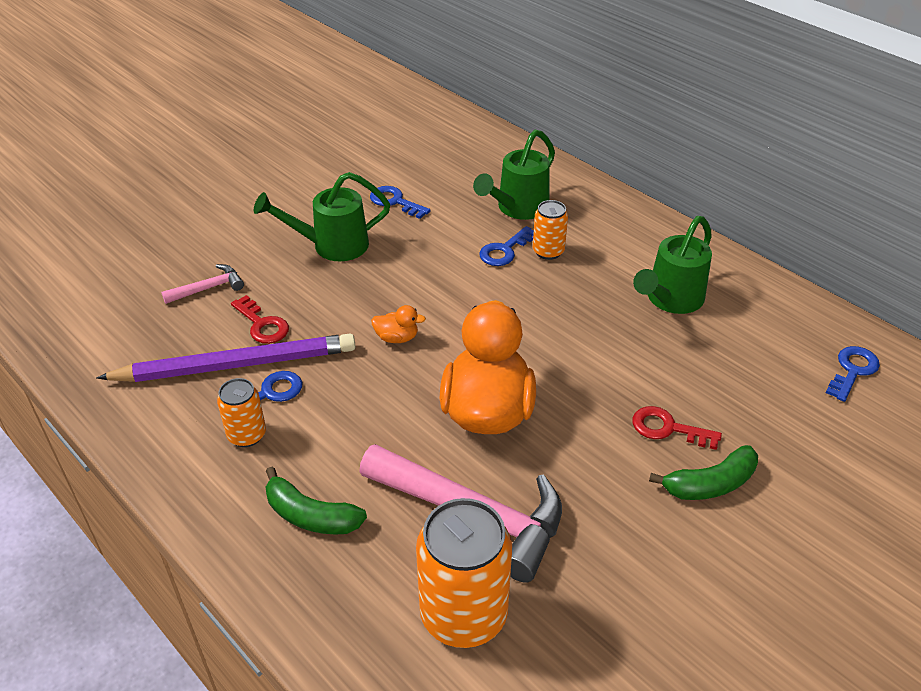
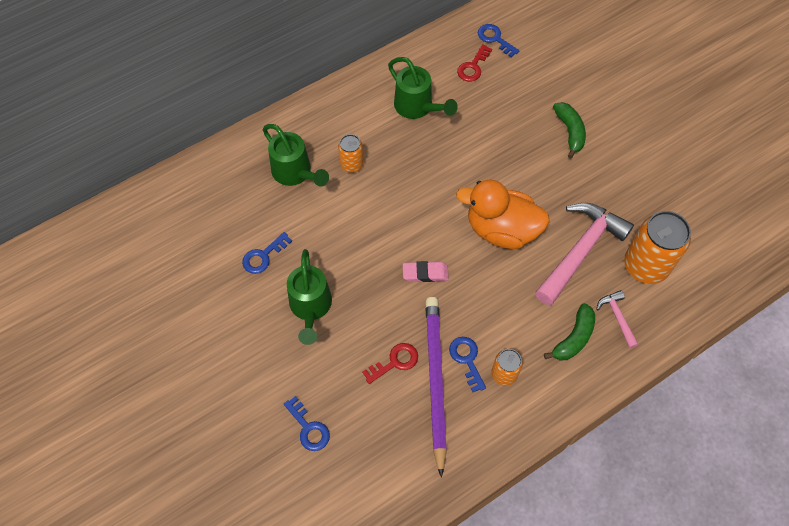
camera: 80 degrees left, 20 degrees up
(208, 288) = (344, 401): pink hammer -> pink hammer (617, 317)
(397, 338) = (425, 273): orange duck -> pink eraser
(505, 250) = (344, 191): blue key -> blue key (308, 428)
(668, 428) = (527, 140): red key -> red key (473, 67)

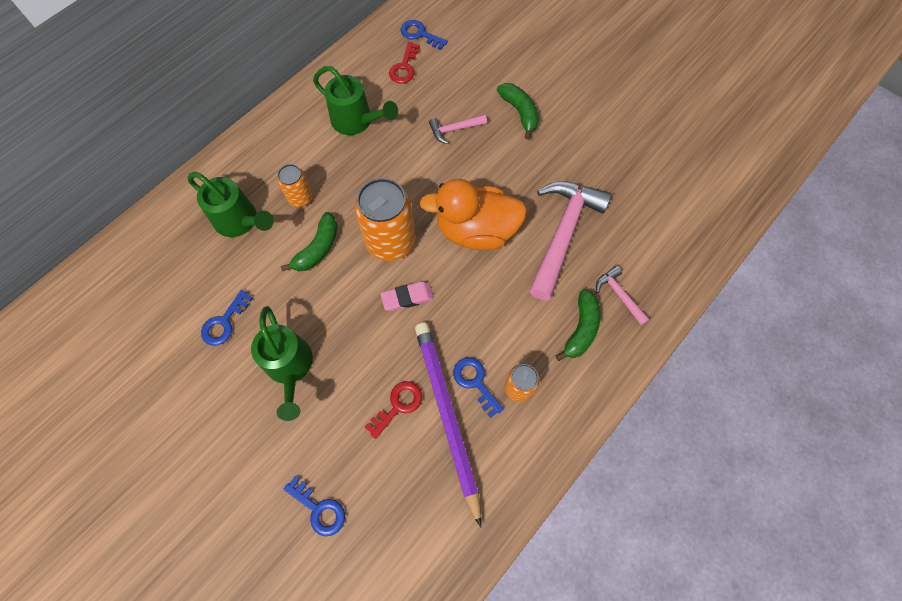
camera: 15 degrees left, 5 degrees up
(357, 212) = (318, 248): none -> green banana
(505, 134) = (454, 129): none -> pink hammer
(645, 266) = (632, 233): orange can -> orange can (390, 242)

